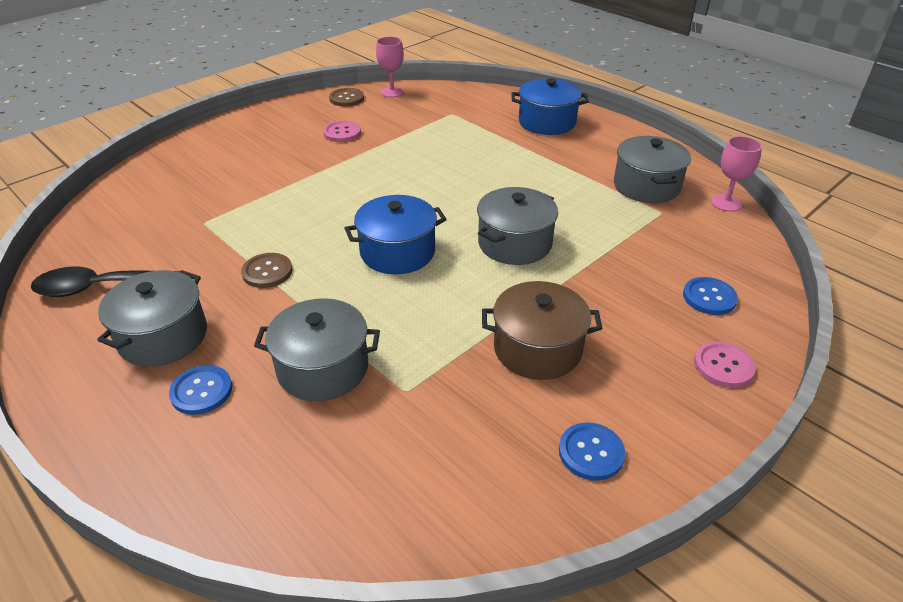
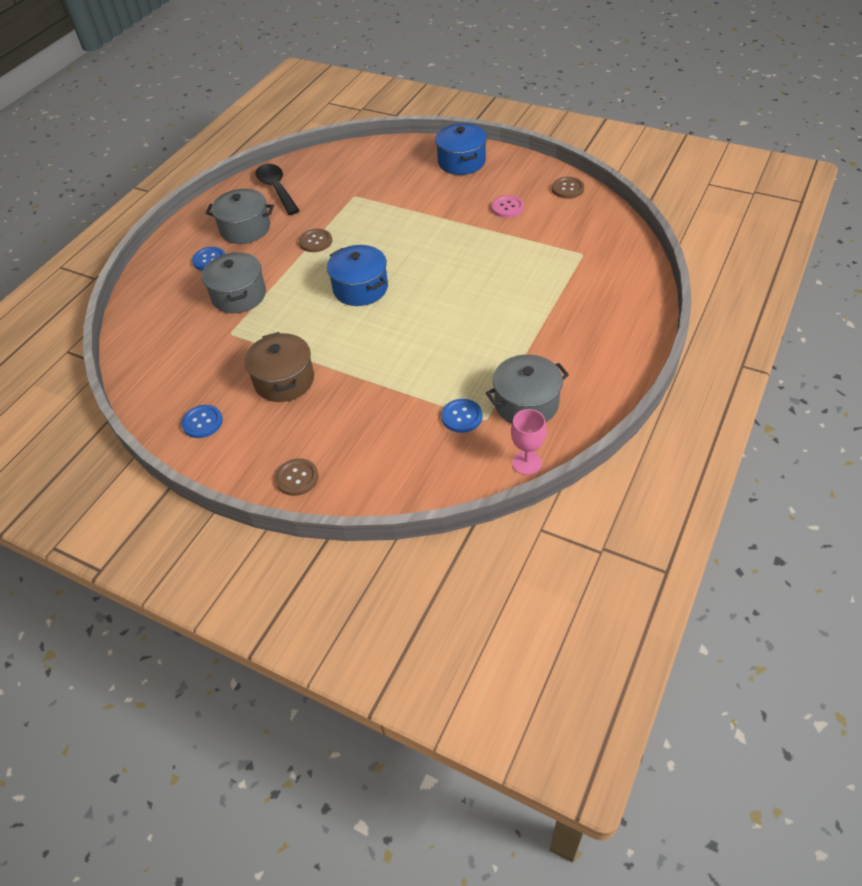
camera: 75 degrees right, 10 degrees up
(392, 92) = (599, 208): pink goblet -> none
(514, 243) = (397, 342): grey pot -> none
(547, 122) = (609, 316): blue pot -> blue pot (461, 162)
(709, 297) = (374, 463): blue button -> blue button (462, 416)
(723, 366) = (297, 478): pink button -> brown button

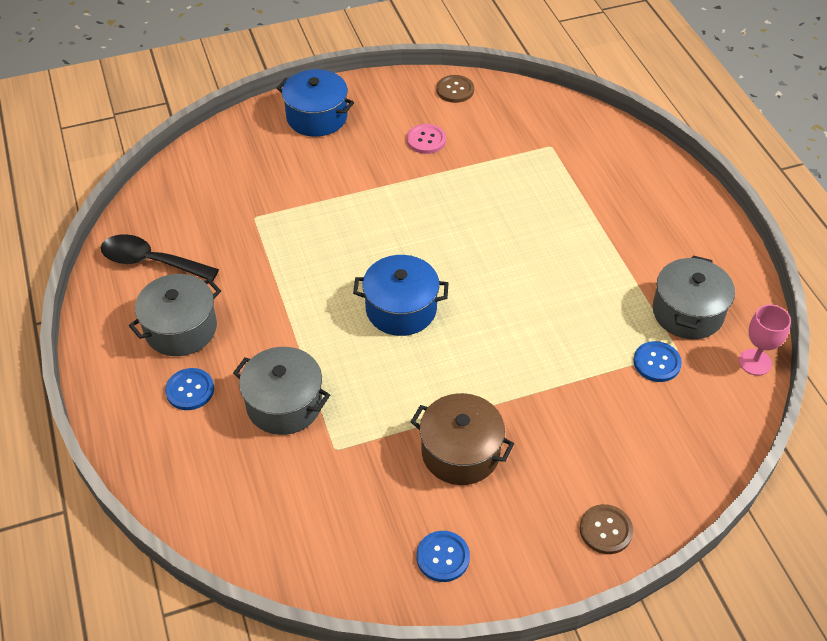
camera: 50 degrees left, 0 degrees up
(315, 241) = (284, 291): brown button -> none

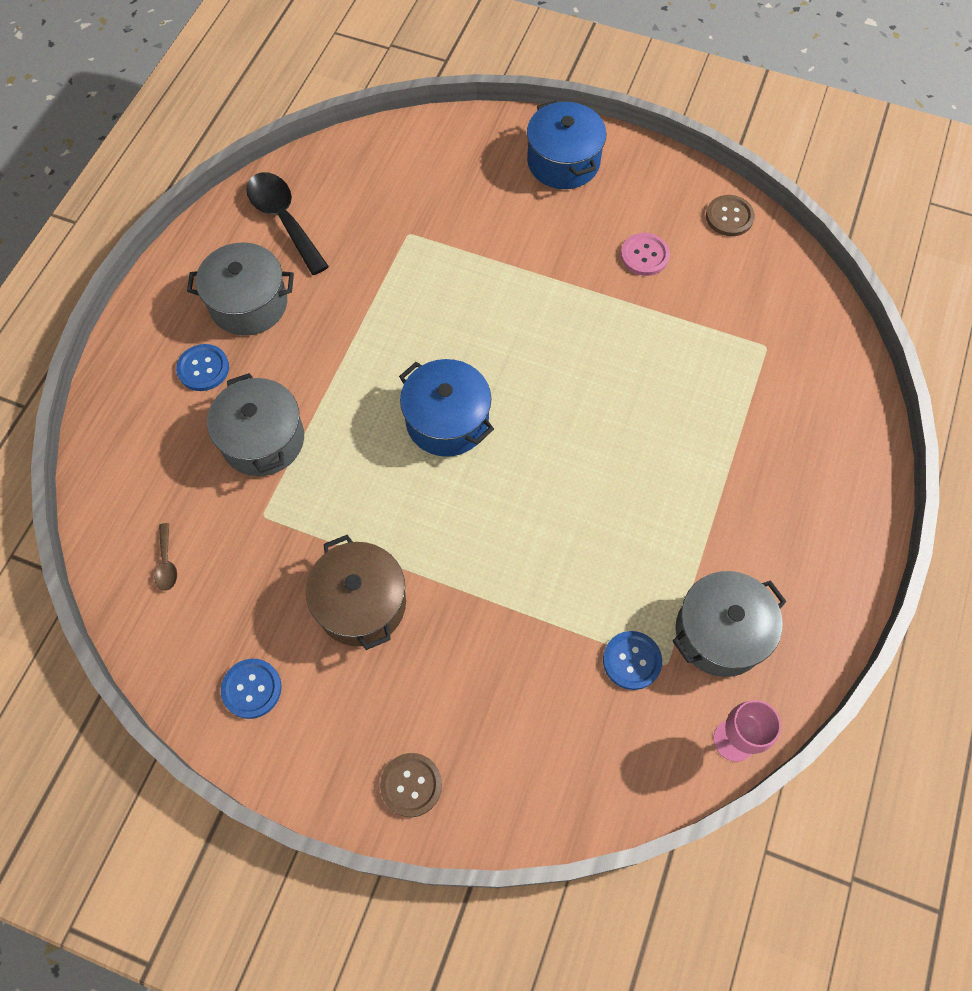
camera: 40 degrees right, 15 degrees up
(297, 528) = (167, 563): none -> brown spoon

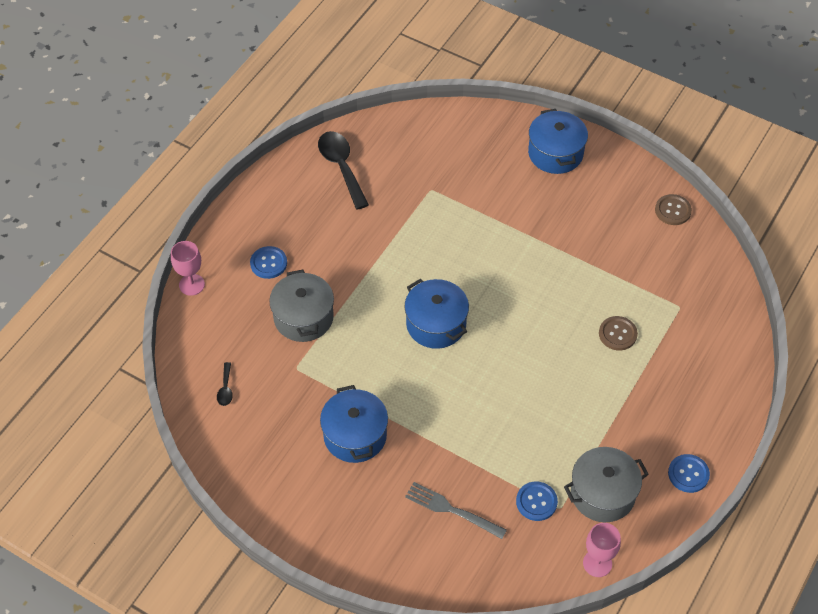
camera: 10 degrees right, 10 degrees down
(99, 416) = (191, 285): none -> pink goblet
(167, 563) = (225, 389): brown spoon -> black spoon
(249, 303) = (307, 223): grey pot -> none
(251, 689) = (272, 478): blue button -> blue button (688, 474)
(361, 603) = (355, 435): brown pot -> blue pot
(411, 785) = (370, 555): brown button -> brown button (617, 334)
(515, 694) = (451, 510): none -> grey fork
(644, 255) = (602, 229): pink button -> none

